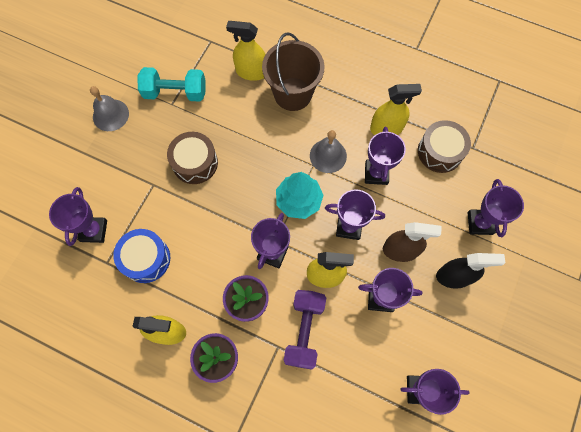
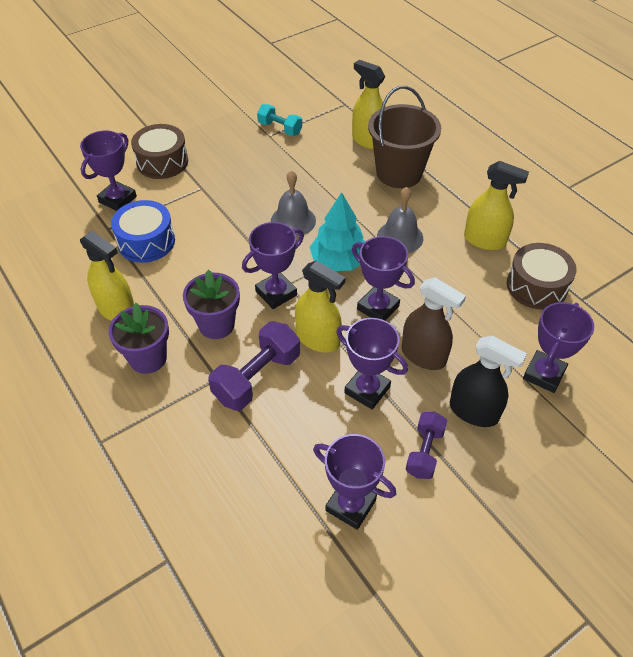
camera: 30 degrees right, 20 degrees down
(110, 115) = (206, 122): grey bell -> grey bell (293, 220)
(175, 92) = (280, 128): turquoise dumbbell -> turquoise dumbbell, size x0.63
(195, 163) = (255, 187): brown drum -> brown drum (162, 162)
(376, 173) = (444, 274): purple trophy -> none
(441, 324) = (424, 452): none -> purple dumbbell

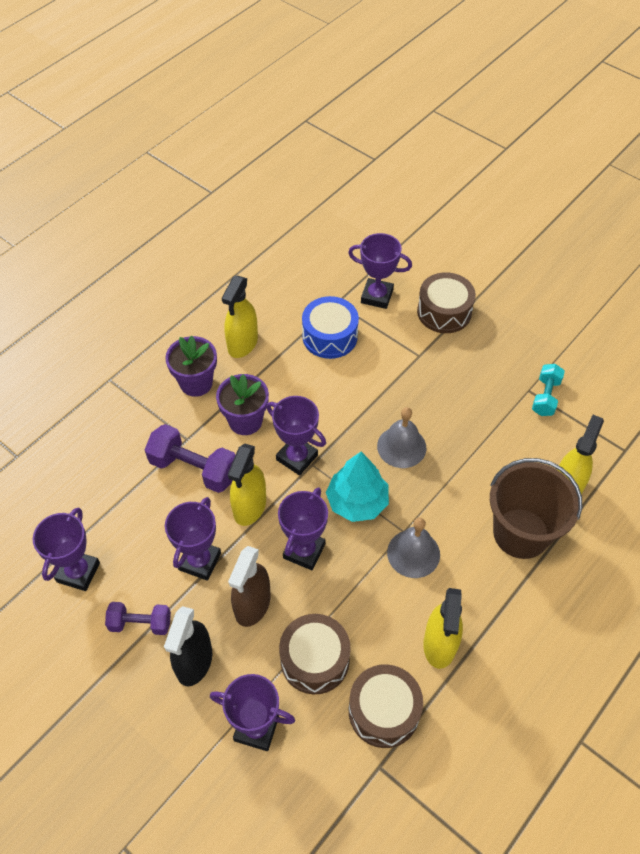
camera: 75 degrees right, 5 degrees up
(485, 321) = (315, 660): none -> brown drum

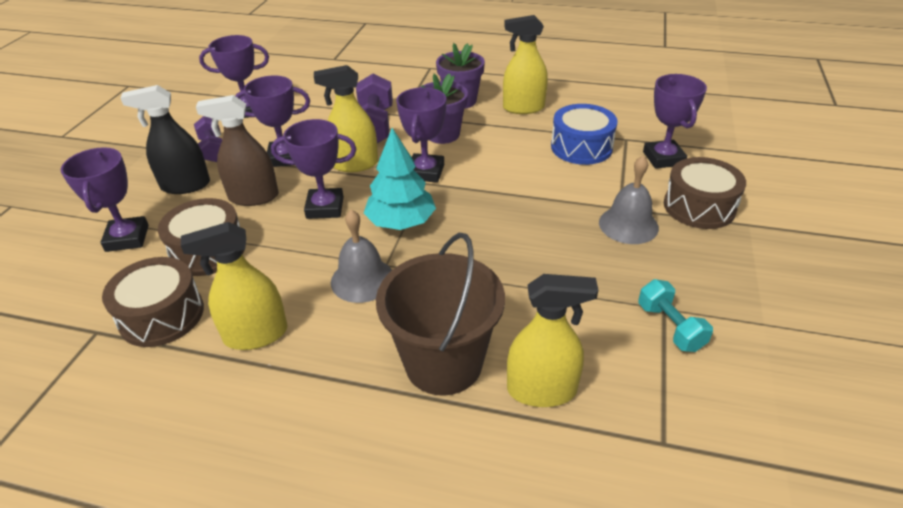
camera: 65 degrees right, 15 degrees down
(401, 446) = (491, 231): grey bell -> grey bell (628, 225)
(545, 397) = (670, 327): turquoise dumbbell -> turquoise dumbbell turned 75 degrees clockwise

